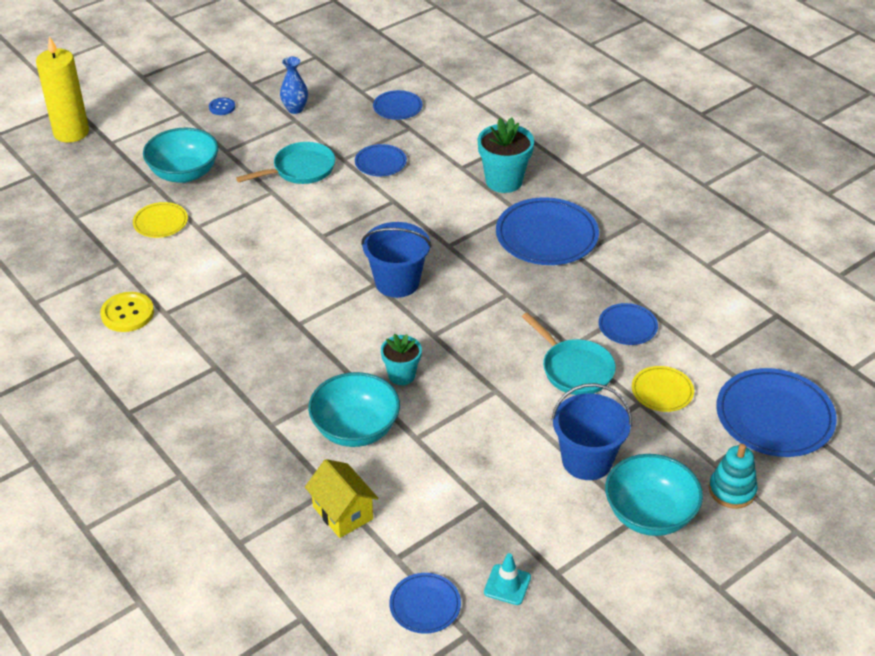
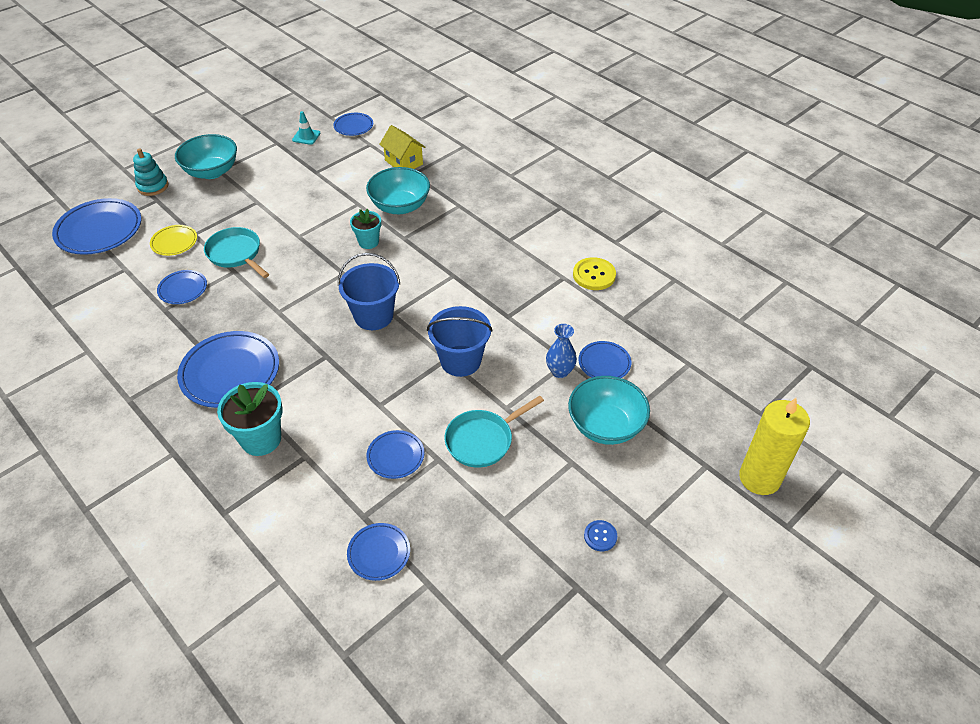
camera: 175 degrees right, 5 degrees up
(160, 222) = (604, 363): yellow plate -> blue plate
(295, 109) = (508, 540): blue vase -> blue vase (560, 371)
(587, 460) = (243, 197): blue bucket -> blue bucket (460, 361)

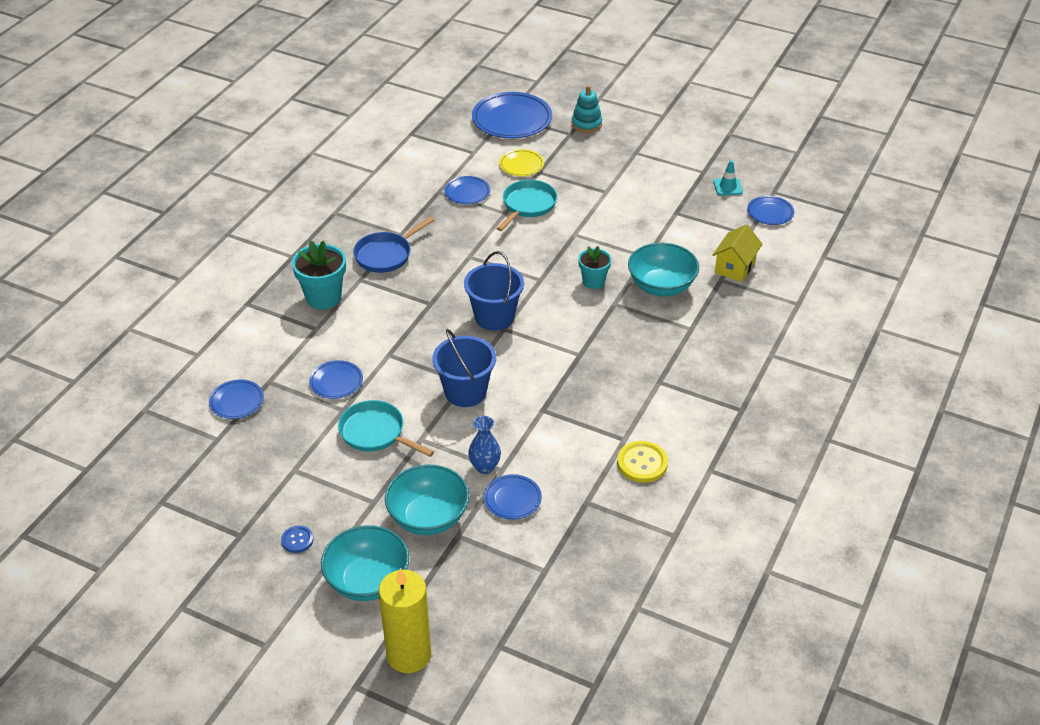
camera: 70 degrees right, 5 degrees down
(212, 171) = (630, 149): turquoise bowl -> turquoise bowl (367, 581)
(230, 372) = (386, 255): blue plate -> blue pan

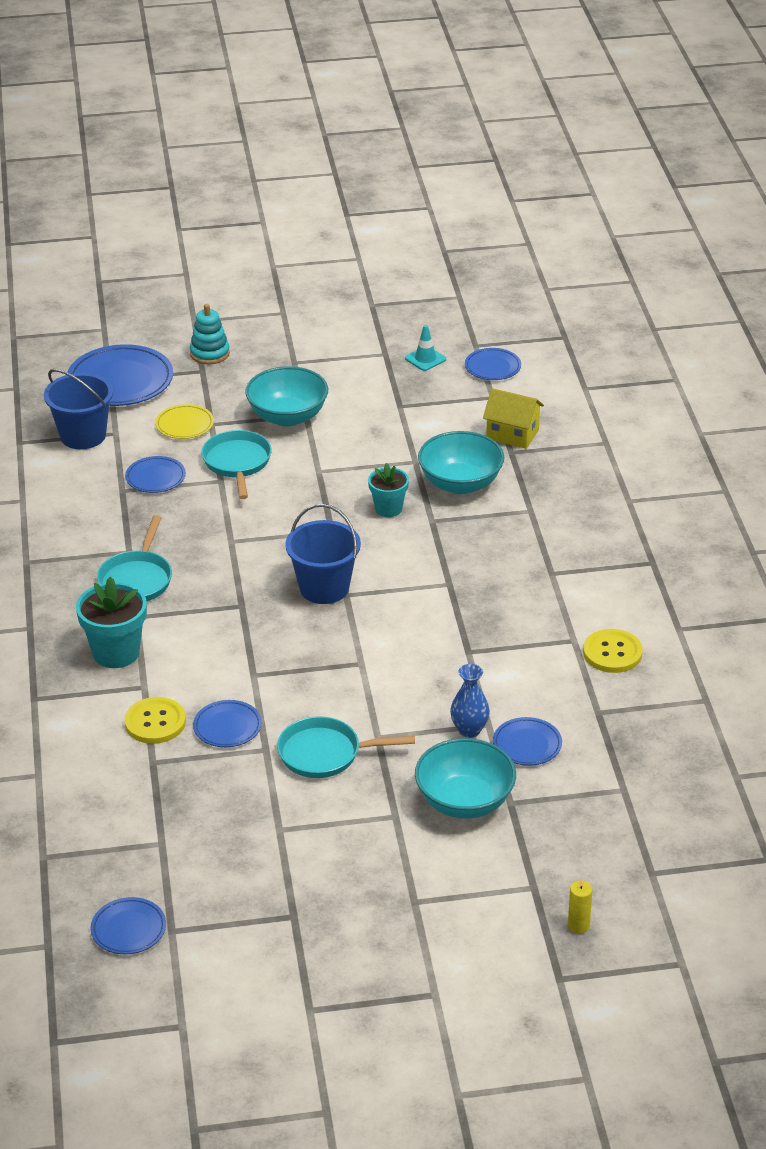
camera: 35 degrees left, 5 degrees down
(237, 401) = (140, 797): blue plate -> blue plate (128, 929)
(297, 356) = (155, 722): none -> yellow button
(297, 540) = (358, 889): blue button -> none
(367, 581) = (469, 886): turquoise bowl -> turquoise bowl (288, 416)
(386, 255) = (137, 579): blue pan -> turquoise pan
(409, 654) = (578, 925): yellow candle -> yellow candle, size x0.42
(465, 392) = (373, 672): blue bucket -> blue bucket (83, 436)
(735, 267) = (512, 434): yellow house -> yellow house turned 60 degrees counterclockwise

